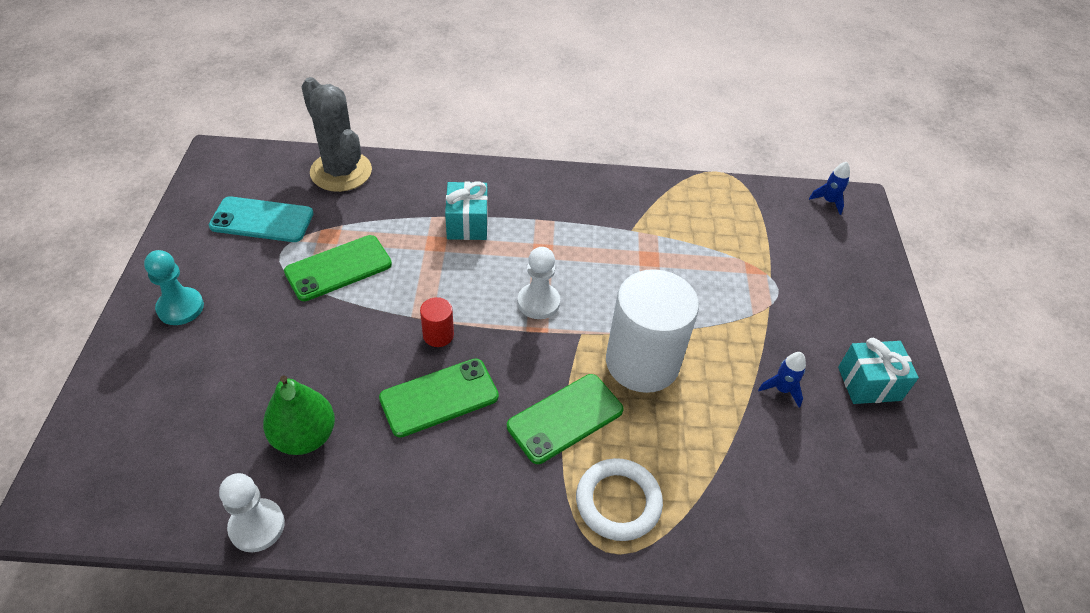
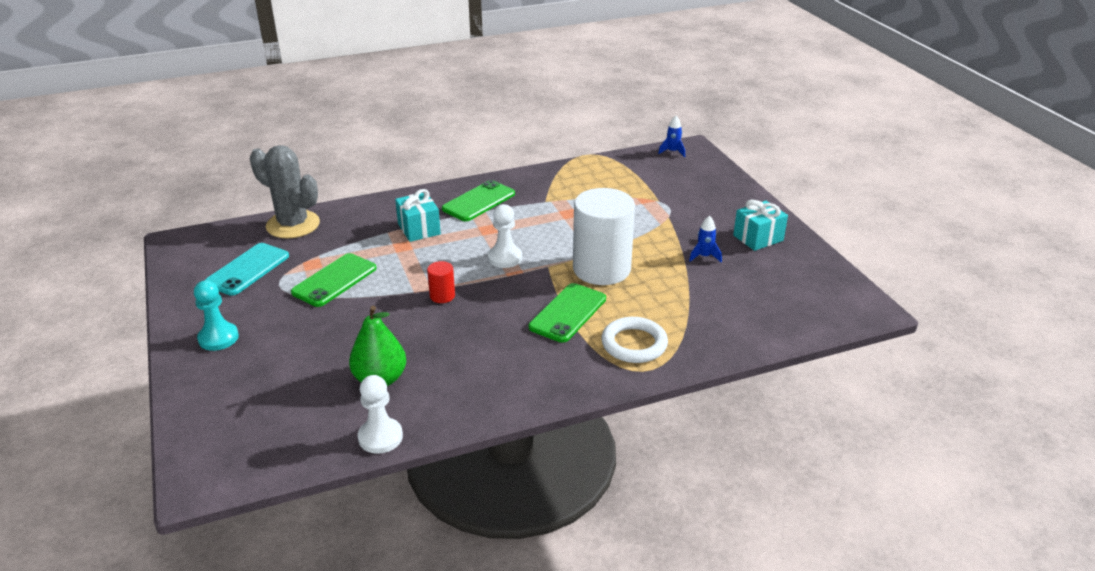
camera: 20 degrees left, 15 degrees down
(262, 220) = (248, 269): turquoise phone -> turquoise phone turned 45 degrees counterclockwise
(439, 397) = (468, 329): green phone -> green phone (478, 201)

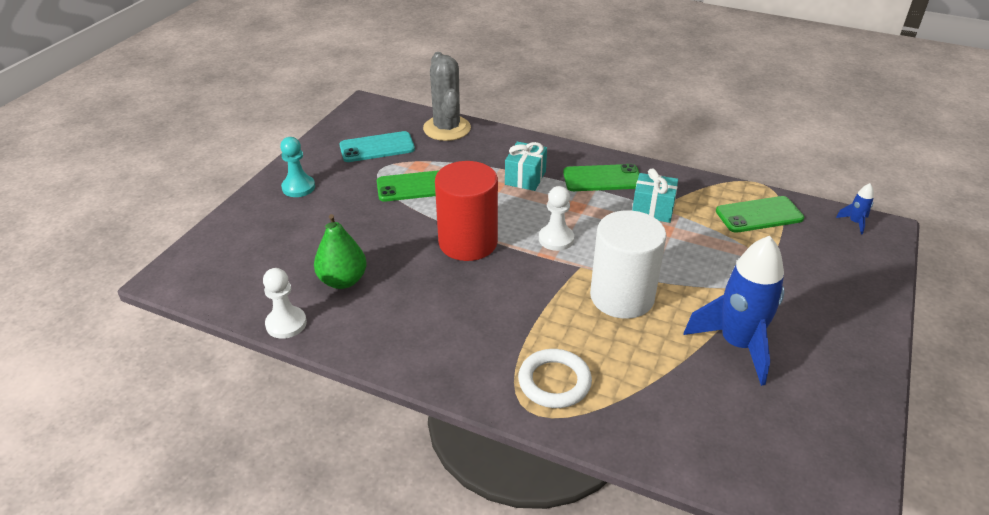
camera: 45 degrees right, 5 degrees up
(442, 296) = (468, 242): red cylinder -> red cylinder, size x2.38
(568, 313) = (539, 317): green phone -> green phone (759, 215)
(704, 256) = (737, 344): blue rocket -> blue rocket, size x2.43
(758, 238) = (825, 361): turquoise gift -> turquoise gift (652, 210)

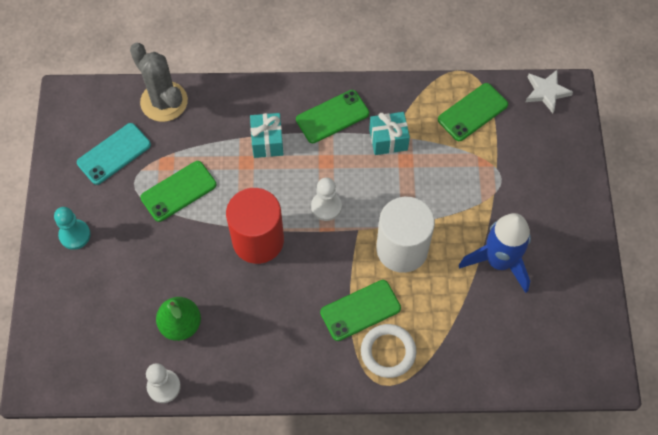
camera: 25 degrees left, 25 degrees up
(543, 333) = (360, 310): none -> green phone
(855, 222) = (546, 92): blue rocket -> white star

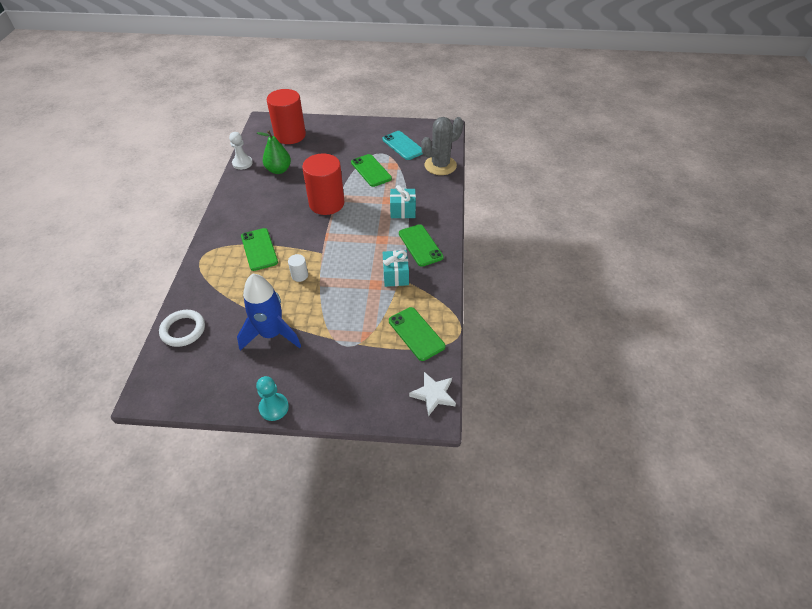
camera: 95 degrees right, 15 degrees down
(75, 235) = (349, 132): turquoise pawn -> turquoise pawn (274, 407)
(83, 327) = (290, 135): none -> red cylinder
(326, 207) = (344, 237): white pawn -> none
(388, 352) = (223, 261): white ring -> white ring (183, 330)
(402, 249) = (299, 275): white cylinder -> white cylinder, size x0.42

